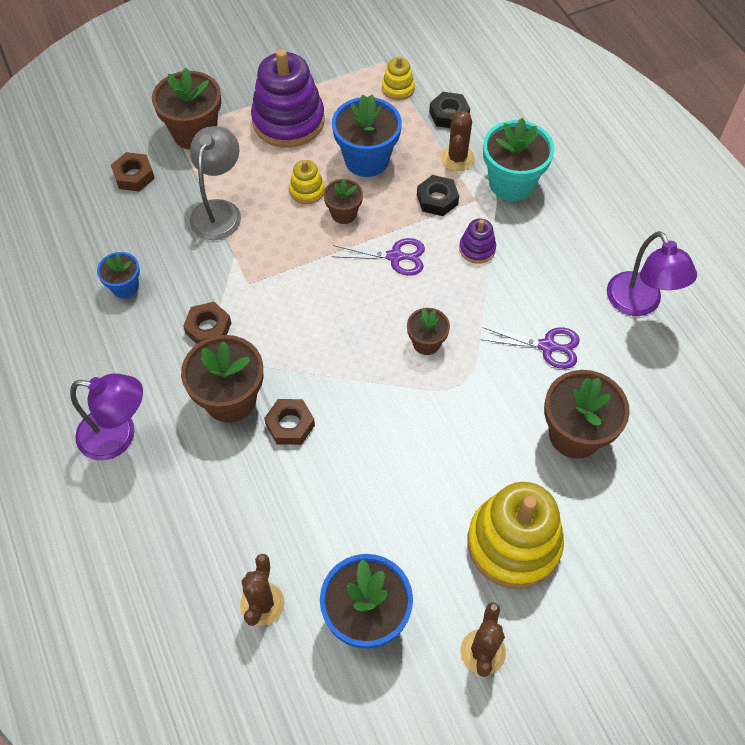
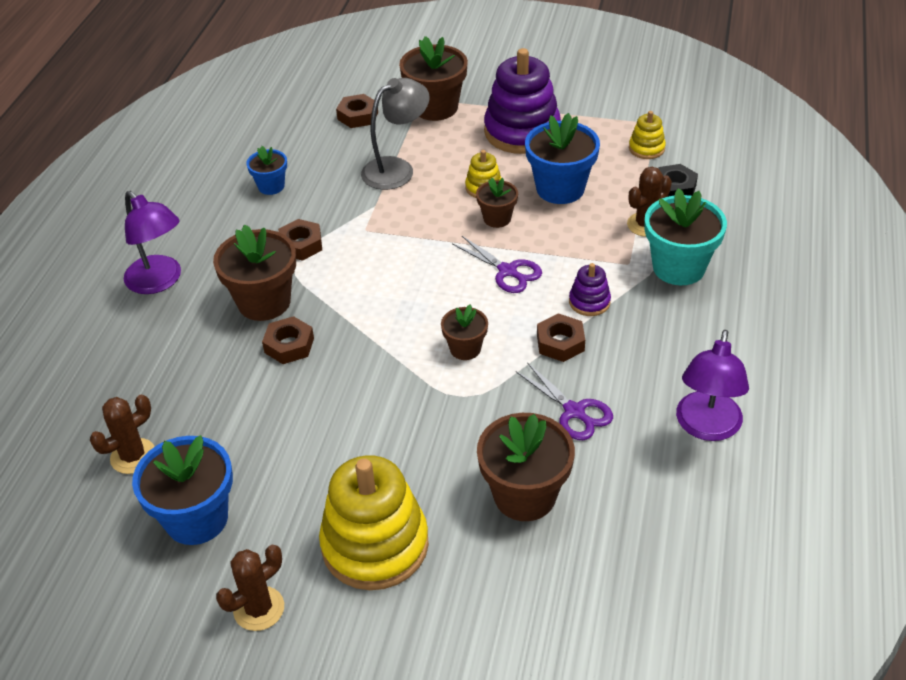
camera: 40 degrees right, 15 degrees down
(437, 199) = (592, 247): black nut -> none
(488, 296) = (560, 343): none -> brown nut

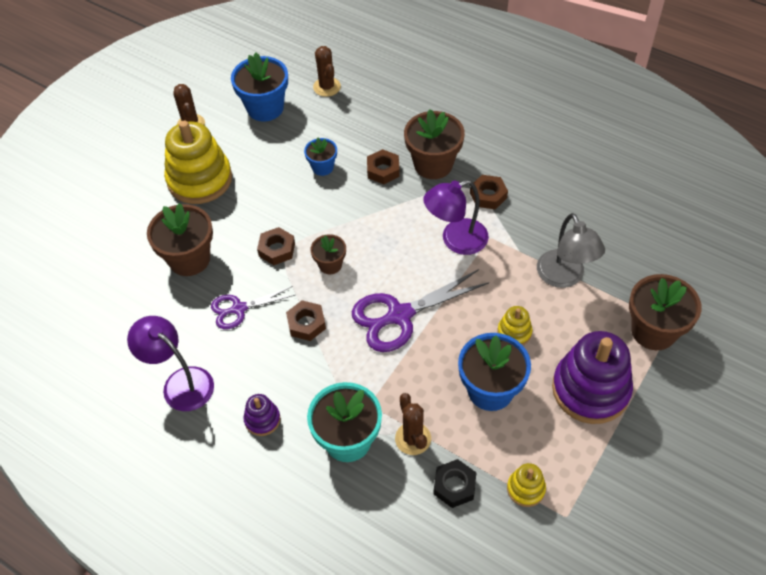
camera: 110 degrees right, 10 degrees up
(159, 281) = (480, 114): purple lamp -> purple lamp (455, 240)
(271, 186) = (570, 190): blue flower pot -> blue flower pot (322, 167)
(357, 116) = (657, 268): brown nut -> brown nut (277, 249)
(497, 218) = (468, 329): brown flower pot -> none
(508, 271) = (399, 316): purple scissors -> purple scissors, size x1.66
(589, 302) = (339, 358): purple stacking toy -> purple stacking toy (262, 419)

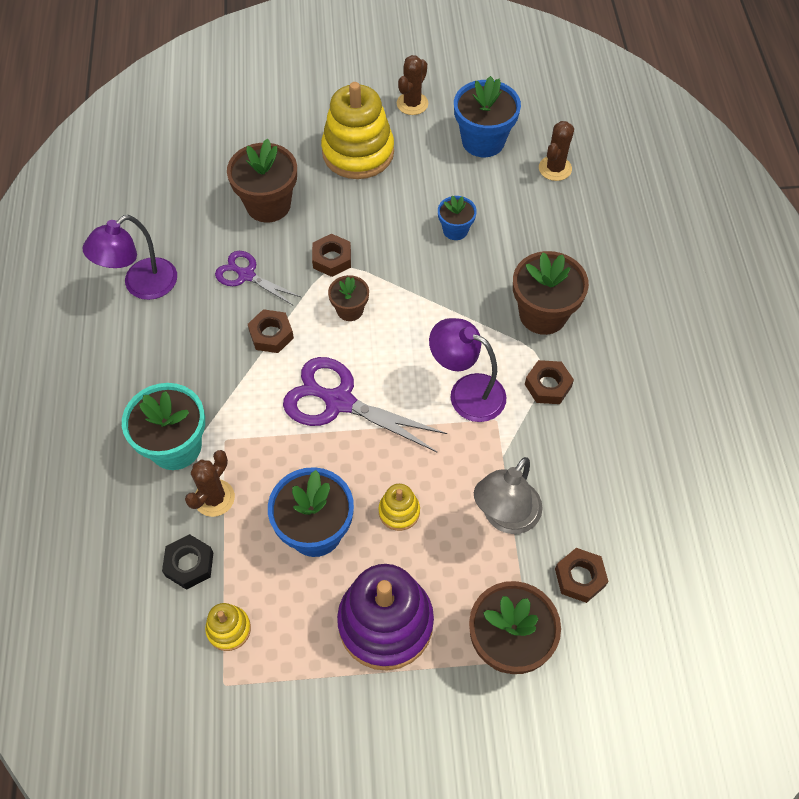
camera: 50 degrees right, 5 degrees up
(180, 383) = (141, 286): purple lamp -> purple lamp turned 135 degrees counterclockwise
(262, 419) = (149, 368): purple stacking toy -> none
(383, 170) = (496, 279): brown nut -> brown nut (580, 577)

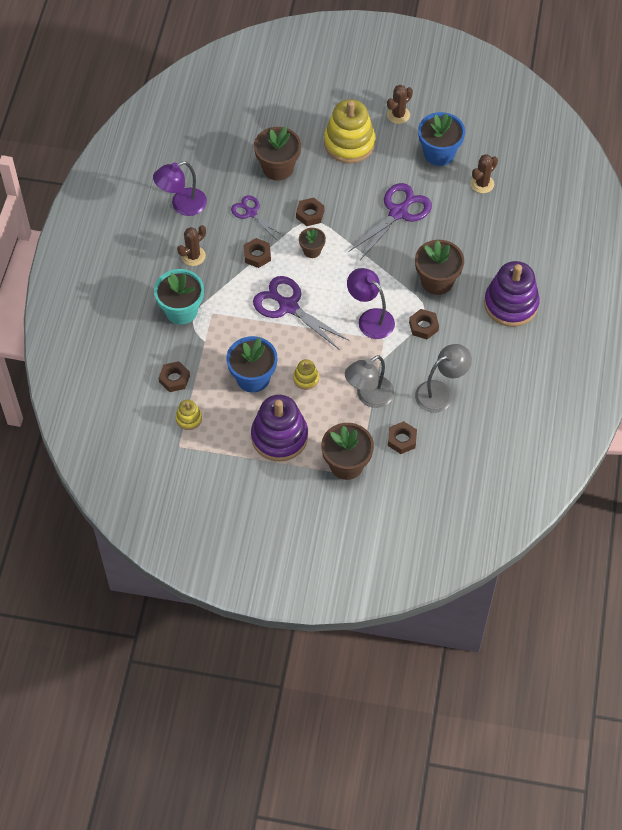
camera: 15 degrees right, 0 degrees up
(189, 564) = (174, 379): black nut -> brown nut
(214, 498) = (197, 345): brown cactus -> brown cactus (193, 256)
(455, 230) = (398, 212): blue flower pot -> purple scissors
(610, 483) = (440, 392): none -> grey lamp
(658, 324) = (511, 304): none -> purple stacking toy

